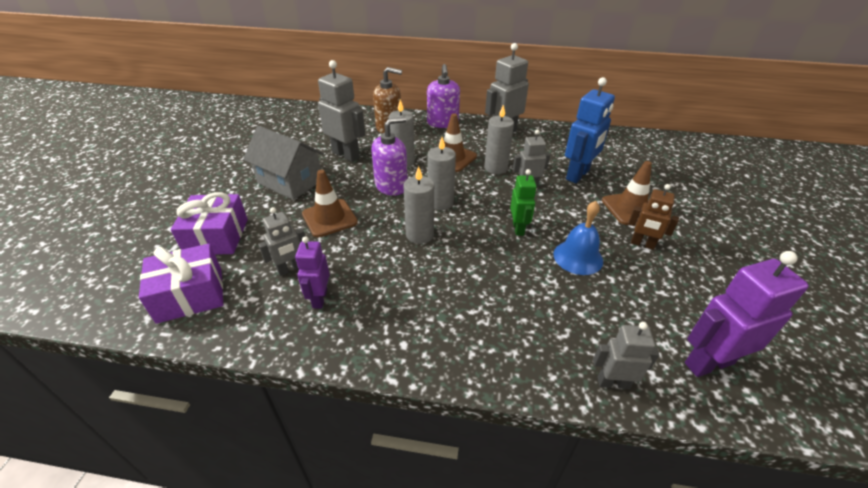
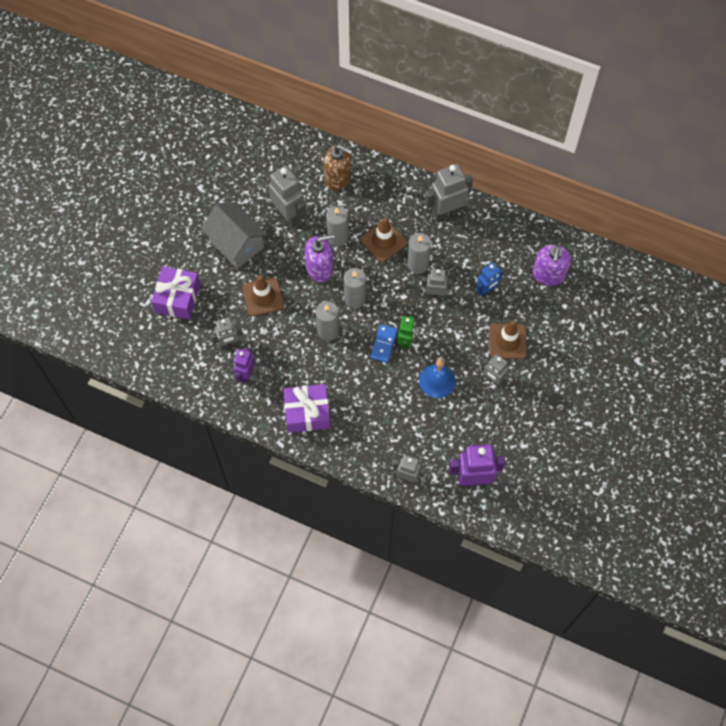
camera: 15 degrees right, 25 degrees up
(190, 295) = (162, 351): purple gift -> purple gift (307, 413)
(442, 123) = (393, 182): purple soap dispenser -> purple soap dispenser (548, 274)
(493, 235) = (384, 344): none -> blue domino
(578, 175) = (486, 290): blue robot -> blue robot, size x0.61
(642, 244) = (493, 380): brown robot -> grey robot

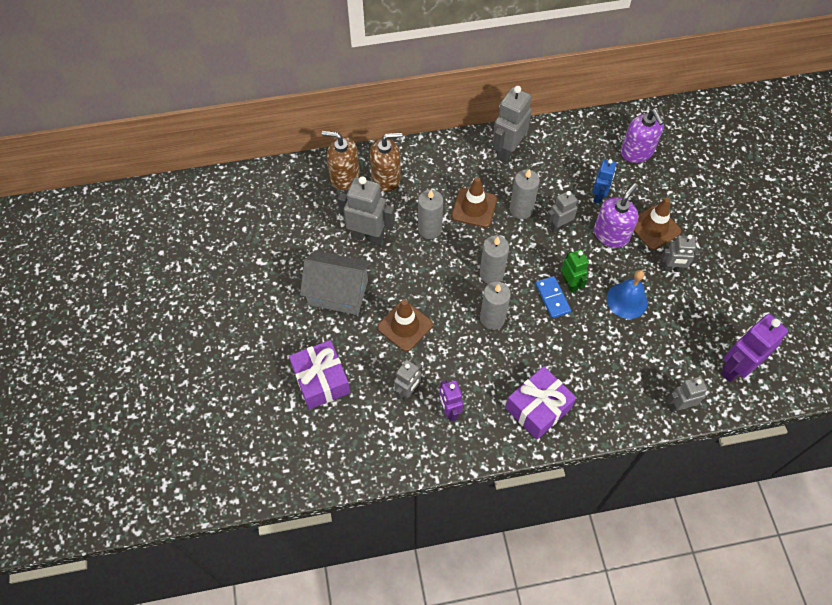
camera: 35 degrees left, 5 degrees down
(308, 159) = (344, 176): none -> brown soap dispenser
(320, 268) = (436, 266): purple soap dispenser -> purple soap dispenser (611, 234)

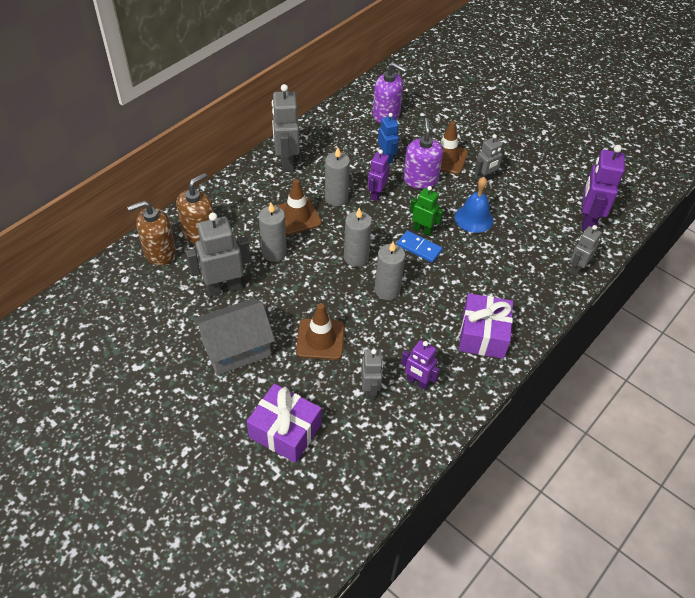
camera: 40 degrees left, 10 degrees down
(559, 226) = (376, 194): grey robot -> purple robot

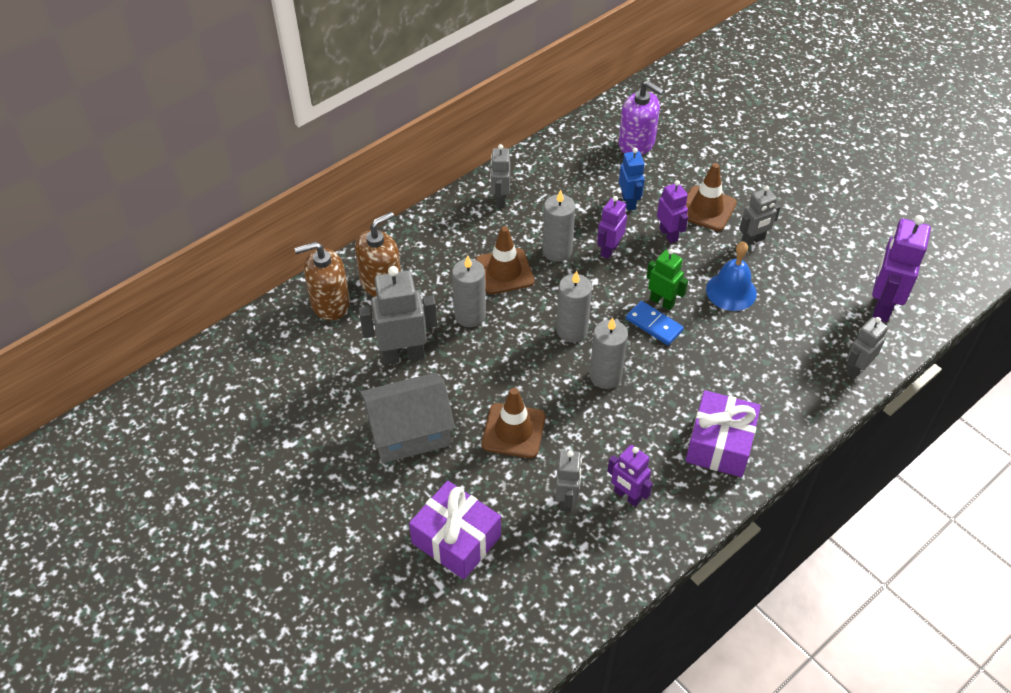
camera: 10 degrees right, 0 degrees up
(286, 162) = (500, 199): grey robot -> grey robot, size x0.61
(420, 179) = (668, 234): purple soap dispenser -> purple robot

